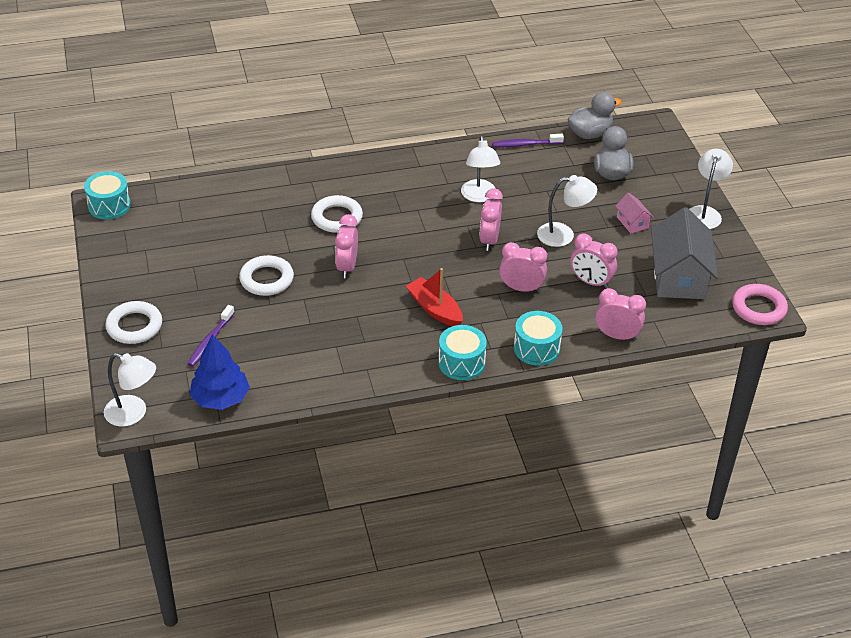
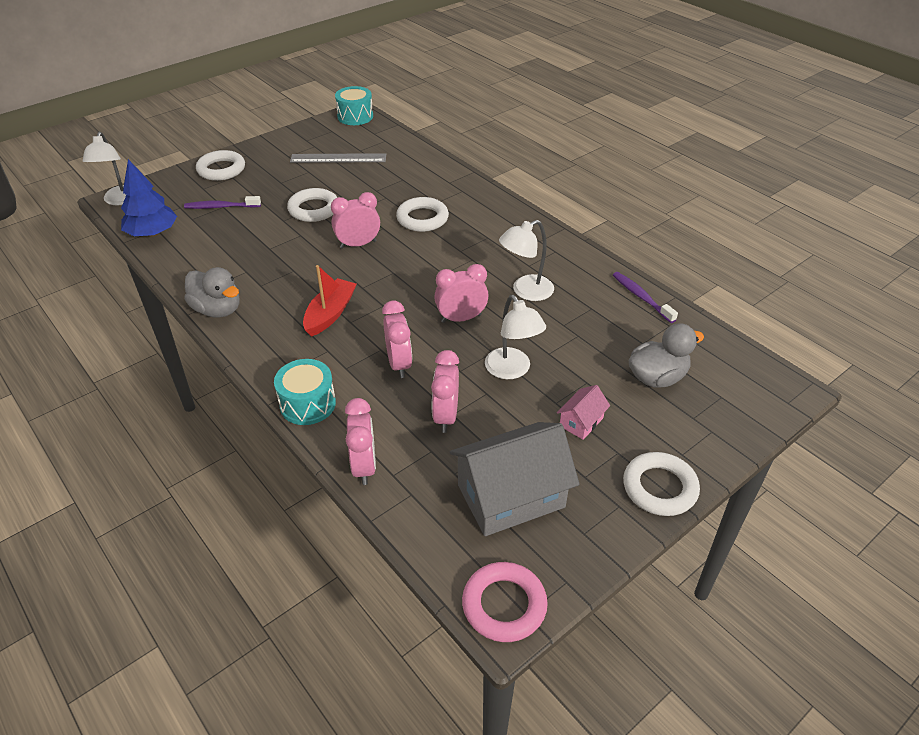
camera: 65 degrees right, 0 degrees up
(186, 240) = (338, 158): none -> grey ruler
(461, 363) = (258, 355): turquoise drum -> none
(590, 134) = (711, 339): grey duck -> grey duck (217, 310)
(705, 213) = (659, 488): white lamp -> white ring

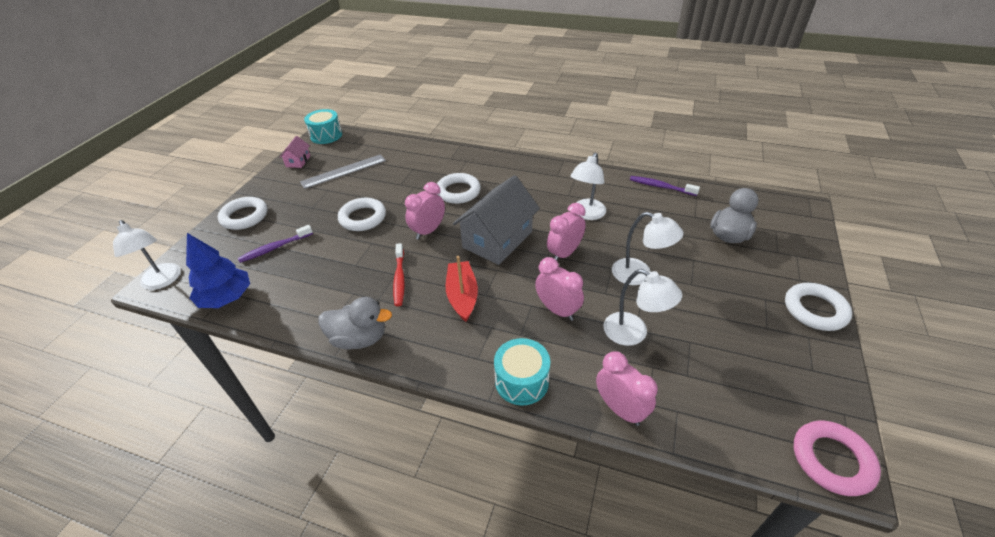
camera: 30 degrees left, 0 degrees up
(293, 276) = (399, 279): none -> red toothbrush
(446, 416) = (633, 333): pink clock -> white lamp
(511, 496) = (741, 370): grey house -> grey house (497, 239)
(581, 422) = (721, 289): pink house -> pink house (298, 161)

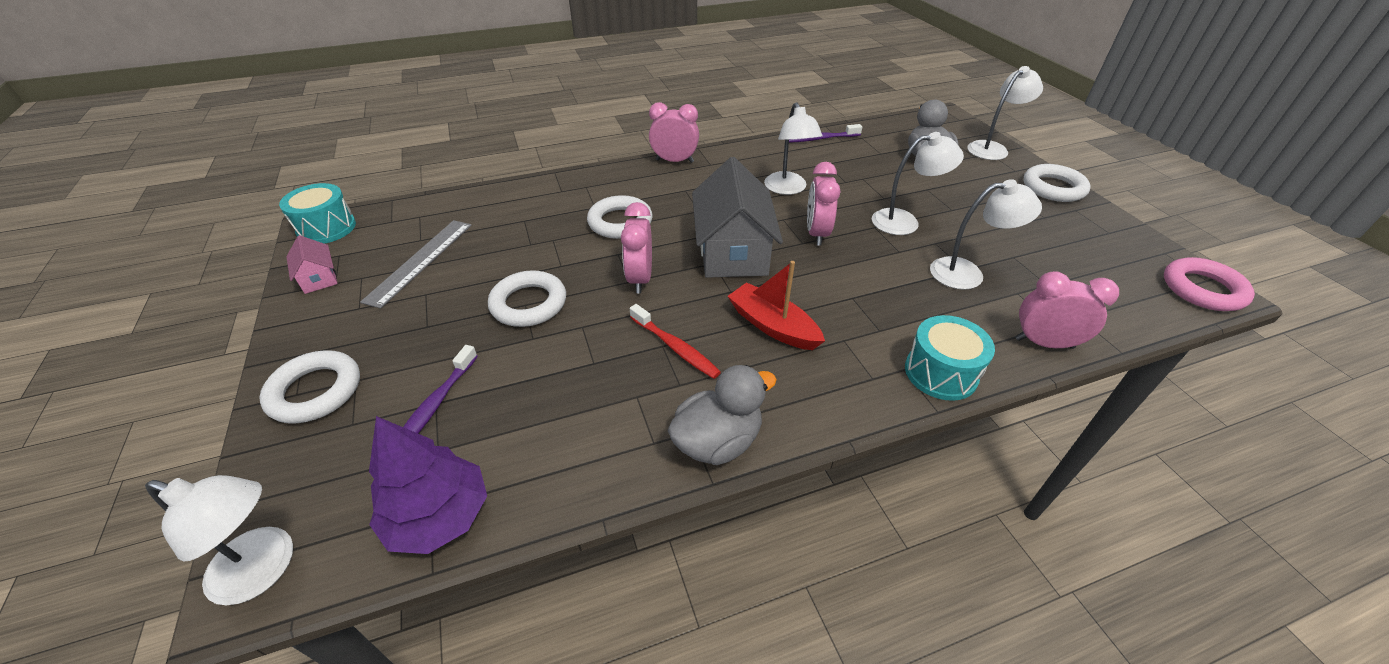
camera: 40 degrees left, 0 degrees up
(227, 298) = (439, 516): blue tree -> purple tree
(557, 310) = (881, 288): pink clock -> pink clock (674, 161)
(806, 252) = (992, 148): none -> white lamp

